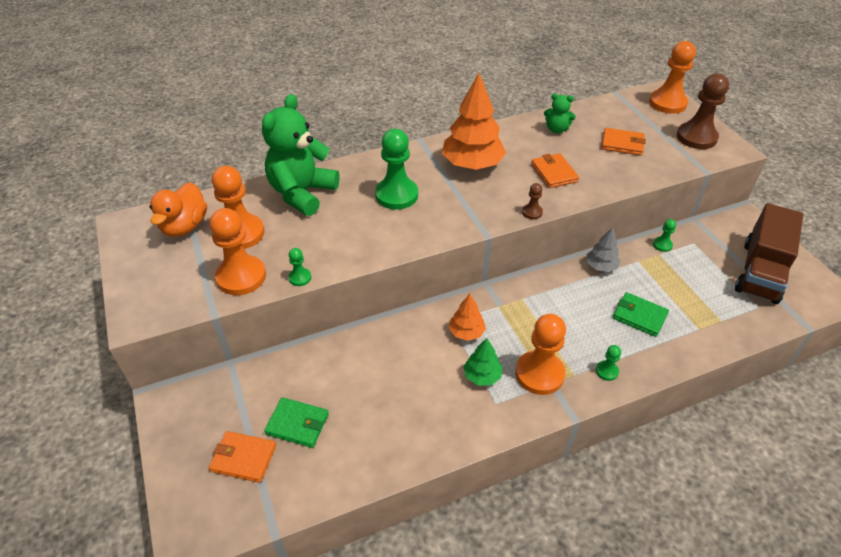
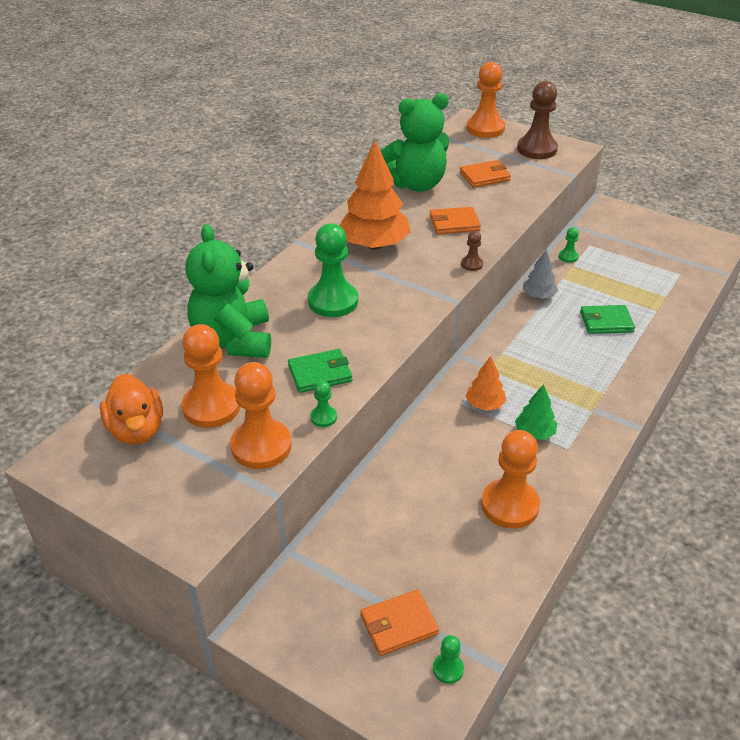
camera: 35 degrees left, 5 degrees down
(297, 424) = (417, 565): green wallet -> green wallet (320, 373)
(539, 374) = (577, 406): orange pawn -> orange pawn (510, 505)
(554, 173) = (454, 223): orange wallet -> orange wallet turned 45 degrees counterclockwise
(556, 129) = (416, 184): green teddy bear -> green teddy bear, size x2.12
(607, 371) = (624, 377): green pawn -> green pawn (448, 669)
(760, 271) = (656, 246): brown truck -> none

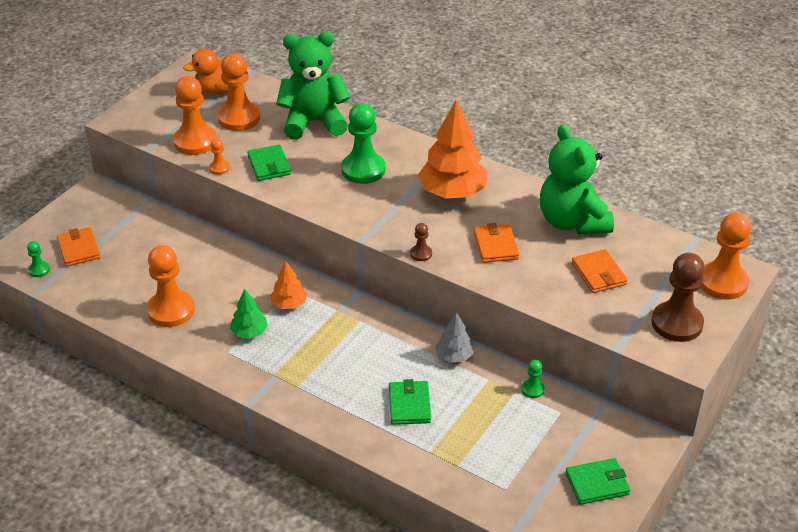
camera: 90 degrees right, 0 degrees up
(323, 417) = (219, 168): green pawn -> orange pawn
(657, 233) = (597, 483): none -> green wallet

